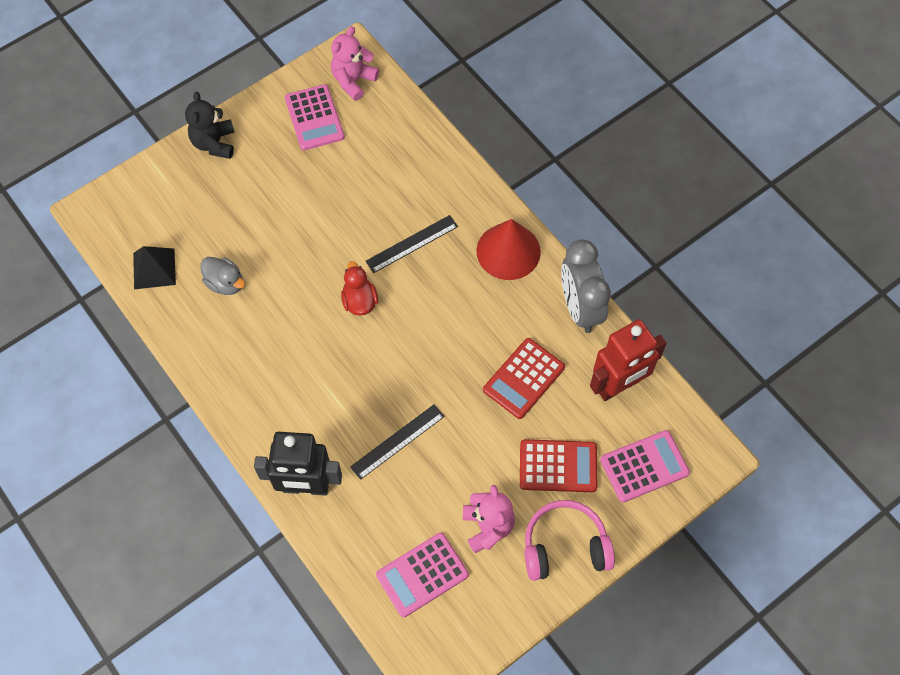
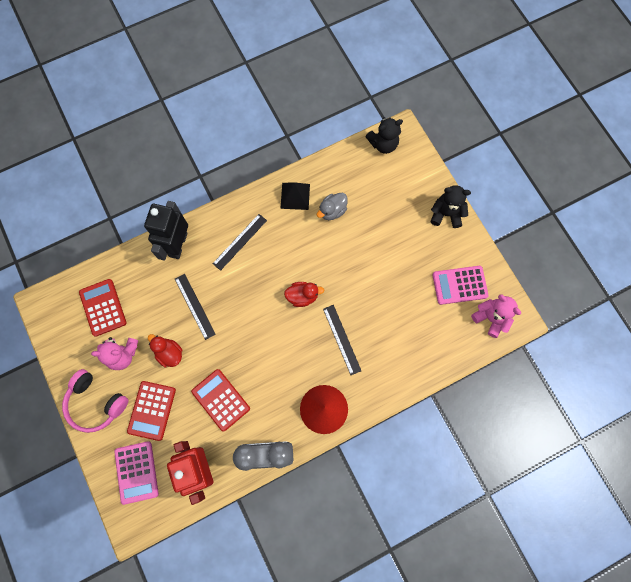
camera: 100 degrees right, 10 degrees up
(111, 232) = (383, 144): none -> black teddy bear
(154, 268) = (351, 168): black pyramid -> black pyramid (295, 196)
(289, 399) = (240, 242): none -> black ruler
(422, 574) = (103, 307): pink calculator -> red calculator
(473, 461) = (169, 353): none -> red duck
(565, 546) = (96, 403): pink headphones -> pink headphones turned 120 degrees clockwise

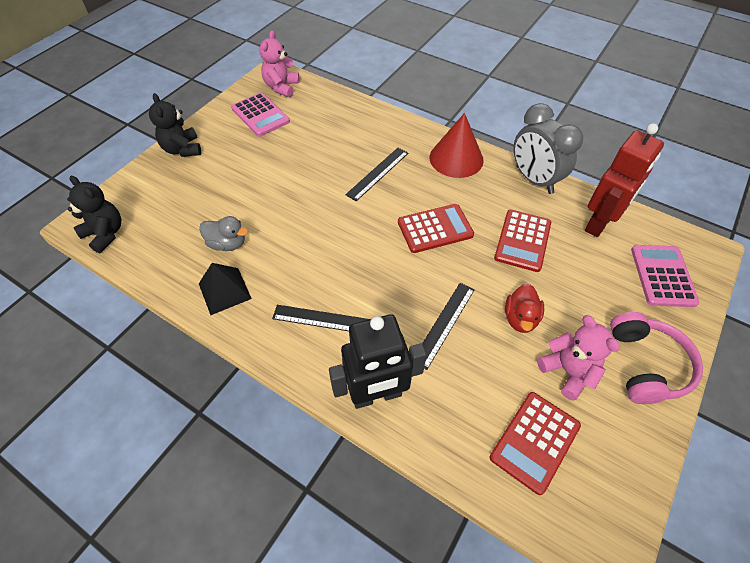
camera: 120 degrees left, 20 degrees down
(136, 472) = (662, 276): pink calculator -> pink calculator turned 45 degrees counterclockwise
(152, 410) = (594, 299): red calculator -> red calculator (435, 229)
(302, 296) = (354, 224): red duck -> none

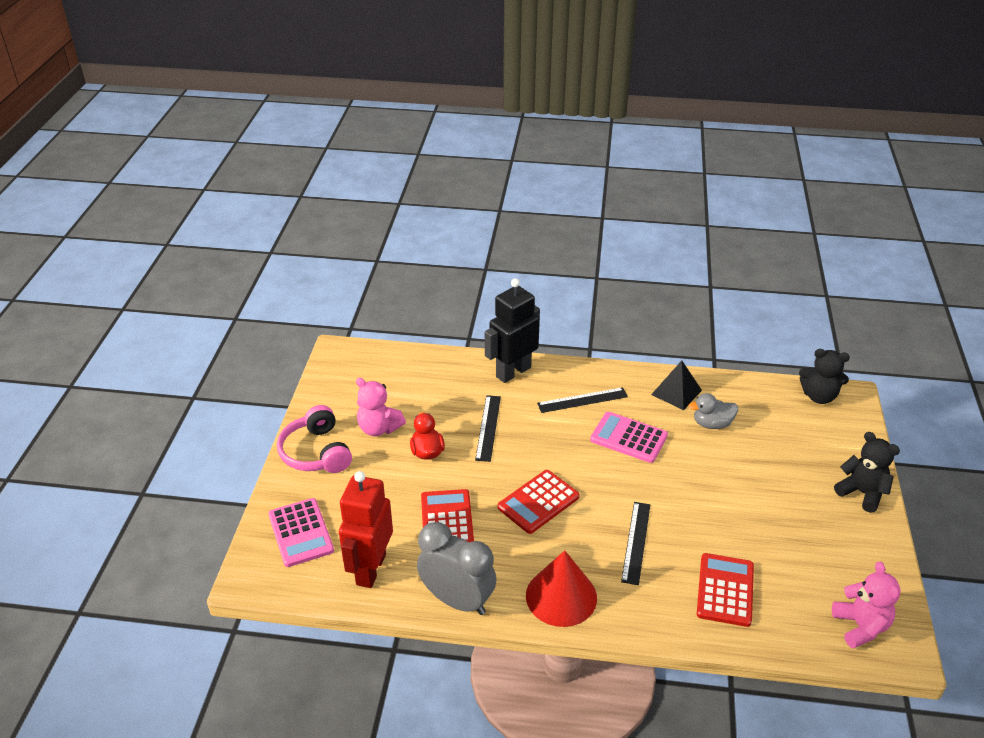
camera: 155 degrees right, 15 degrees down
(260, 115) = (835, 569): pink calculator -> pink calculator (628, 438)
(534, 441) = (394, 383): red calculator -> red calculator (725, 590)

